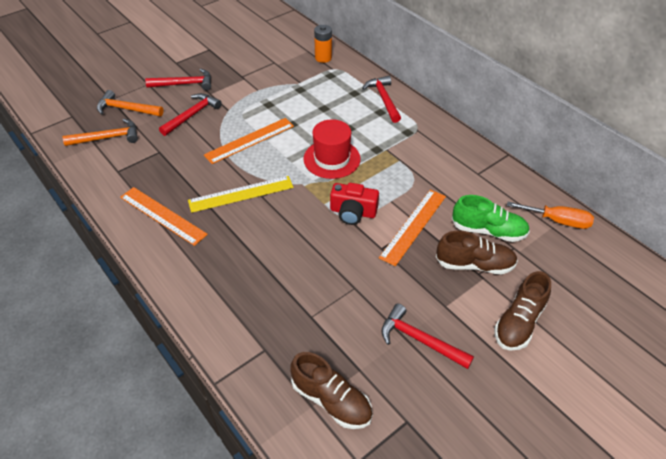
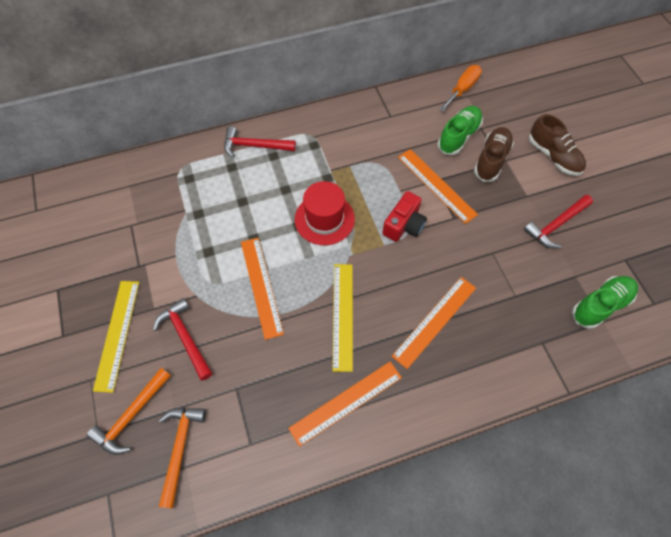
camera: 70 degrees left, 15 degrees up
(184, 84) = (117, 334): red hammer -> yellow ruler
(258, 257) = (435, 321): none -> orange ruler
(323, 58) = (152, 175): orange battery -> none
(331, 400) = (600, 305): brown shoe -> green shoe

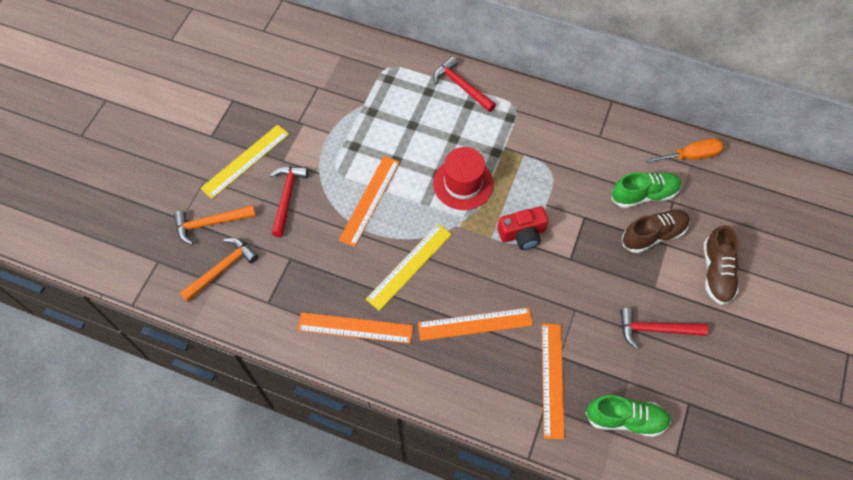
camera: 40 degrees right, 0 degrees up
(436, 185) = (582, 222): orange ruler -> orange ruler (552, 379)

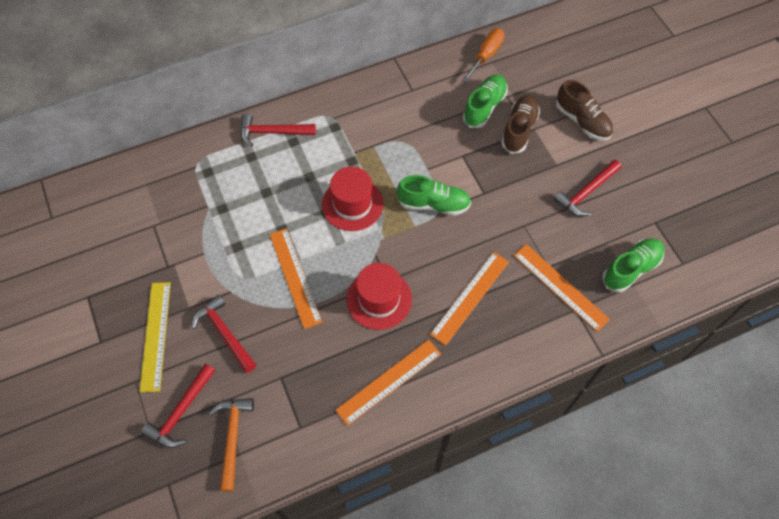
camera: 45 degrees left, 0 degrees up
(210, 223) = (181, 411): orange hammer -> red hammer
(409, 266) = (379, 299): yellow ruler -> red hat
(522, 234) = (433, 204): red camera -> green shoe

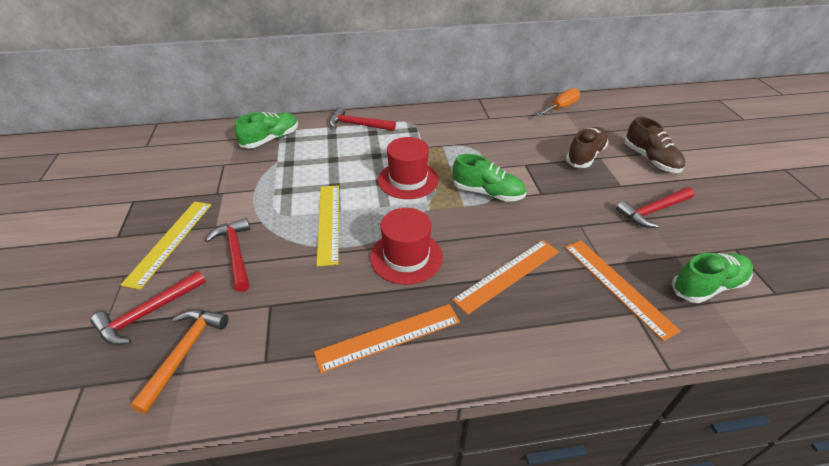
camera: 15 degrees right, 20 degrees down
(295, 277) = (328, 222): orange ruler -> yellow ruler
(484, 107) = (553, 137): green shoe -> green shoe (271, 139)

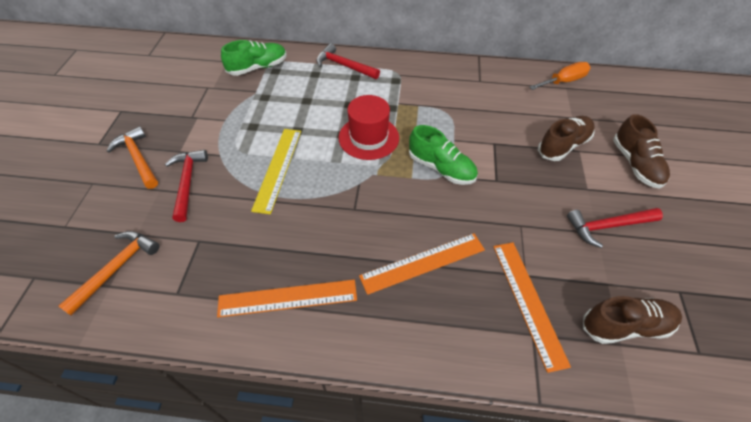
camera: 15 degrees right, 10 degrees up
(148, 313) = (100, 224): red hammer -> none
(170, 241) = (138, 158): yellow ruler -> orange hammer
(406, 257) = (334, 221): red hat -> none
(707, 286) = (625, 326): green shoe -> brown shoe

